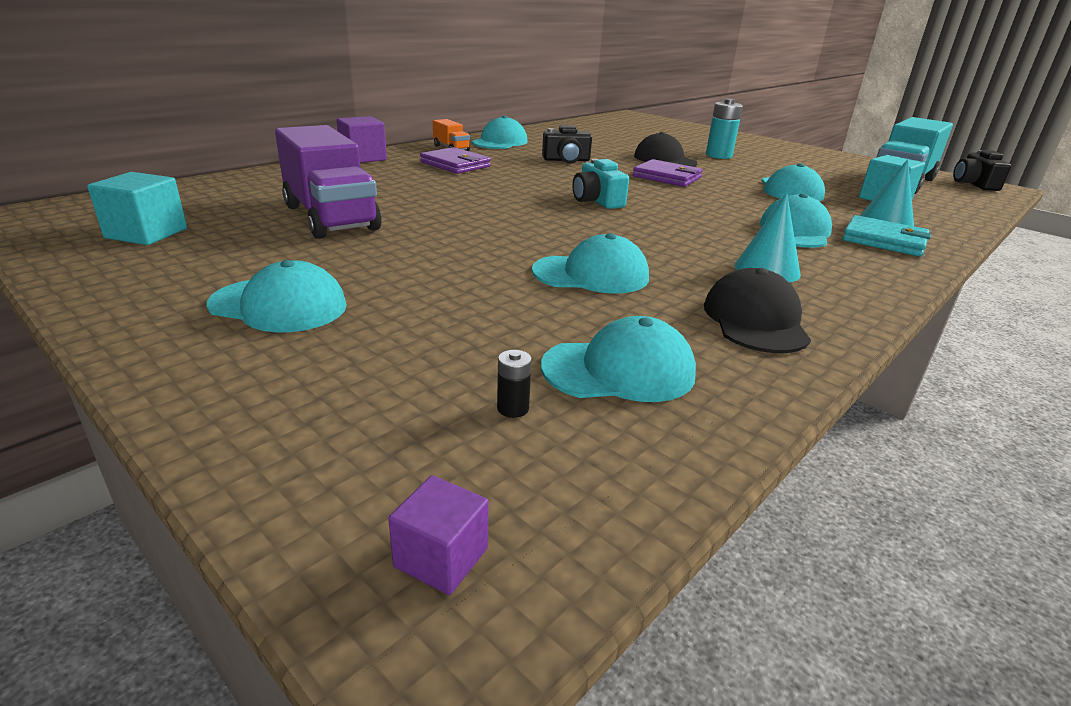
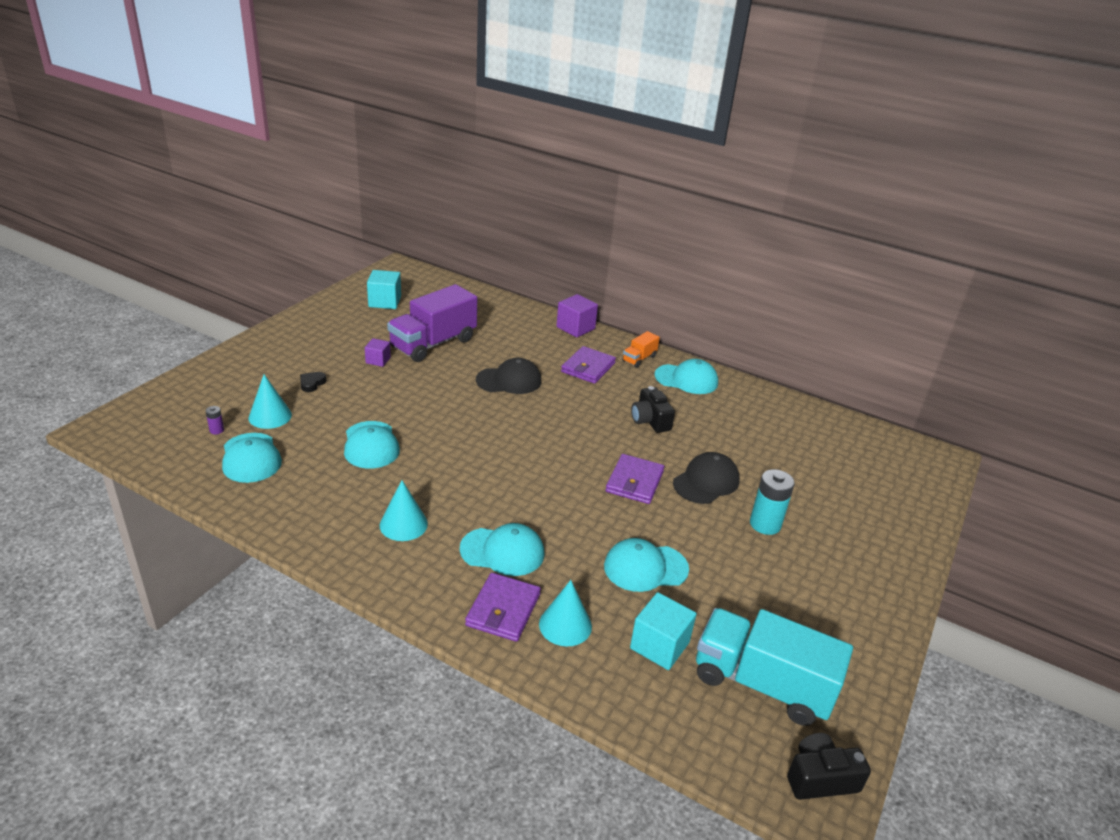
camera: 75 degrees right, 5 degrees up
(279, 305) = (306, 356): turquoise cap -> none
(385, 305) = (312, 383): none -> black heart
(441, 557) = (131, 425): purple cube -> purple cube (378, 360)
(480, 348) = (270, 416): none -> turquoise cone
(513, 408) = (216, 430): black battery -> purple battery
(597, 201) = (529, 442): turquoise camera -> none
(755, 320) = (315, 510): black cap -> black cap (509, 380)
(884, 240) = (503, 610): turquoise wallet -> purple wallet

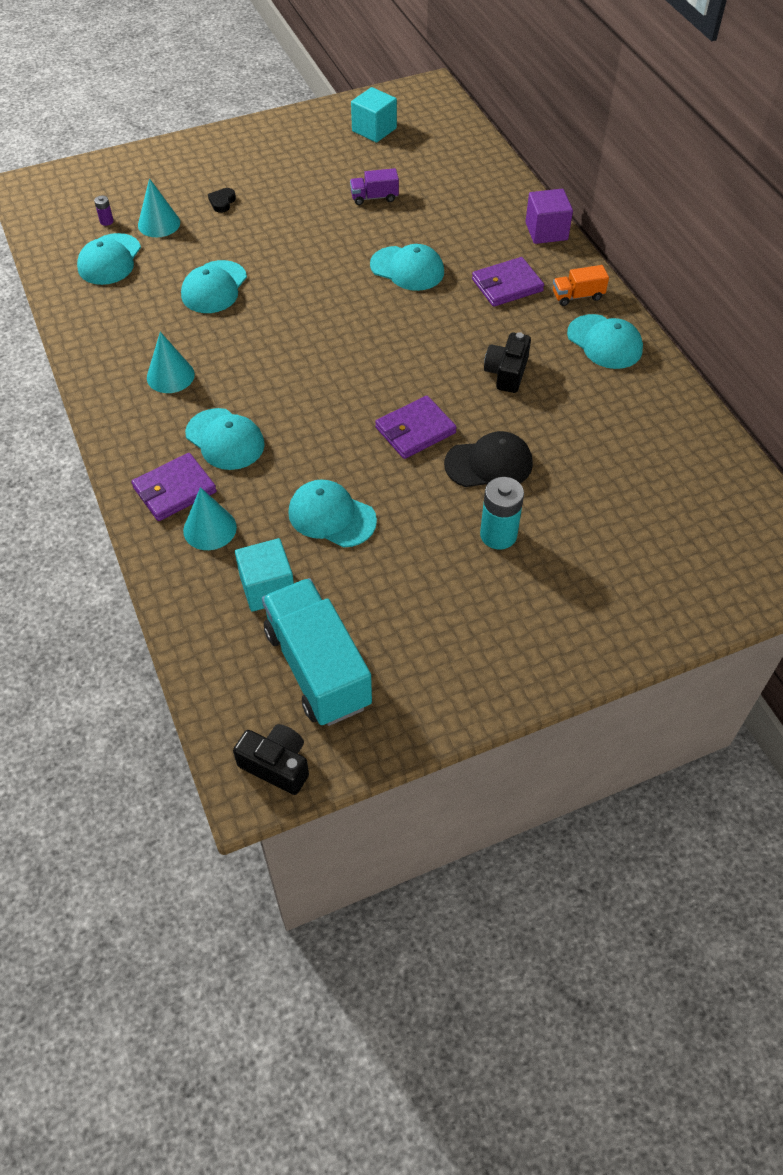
camera: 40 degrees right, 20 degrees up
(312, 383) = (222, 202): black heart -> black heart turned 45 degrees counterclockwise
(378, 360) = (303, 198): purple cube -> none
(433, 343) = (374, 197): purple truck -> purple truck, size x0.46
(509, 380) = (407, 269): black cap -> turquoise cap

